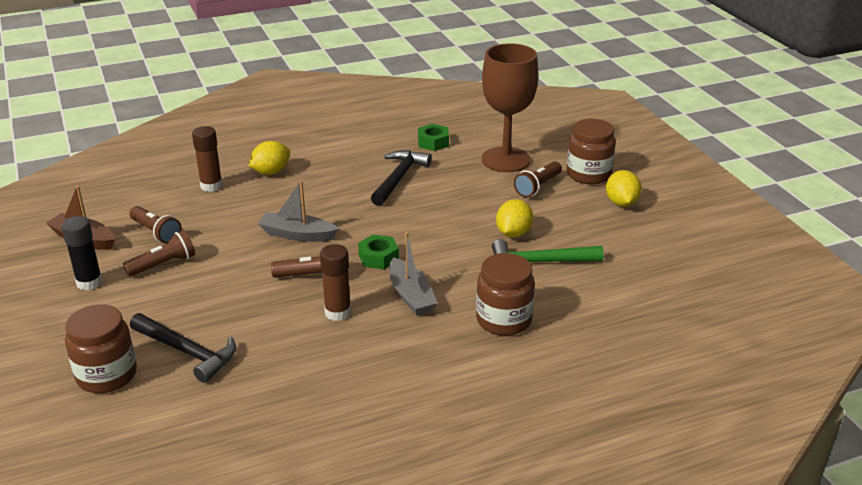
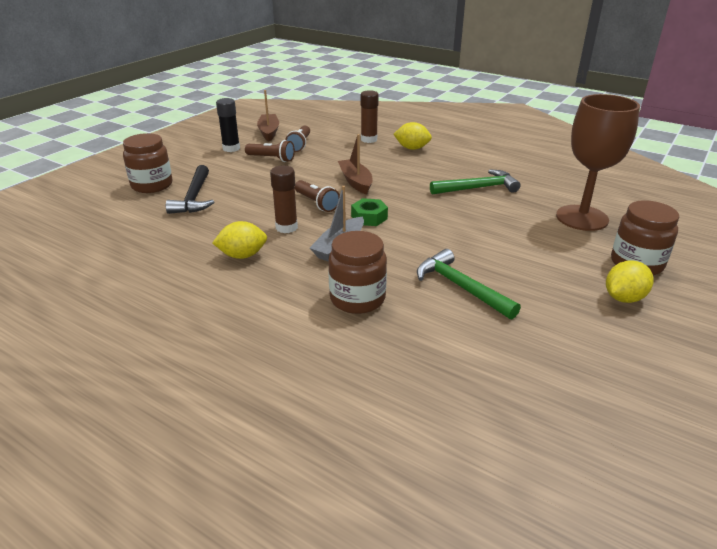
camera: 55 degrees right, 0 degrees up
(297, 235) = (355, 182): grey boat -> brown boat
(399, 178) = (478, 188): black hammer -> green hammer
(433, 142) = (547, 182): green nut -> none
(513, 233) = (483, 259): yellow lemon -> yellow lemon (242, 255)
(538, 187) = (570, 246): brown flashlight -> none

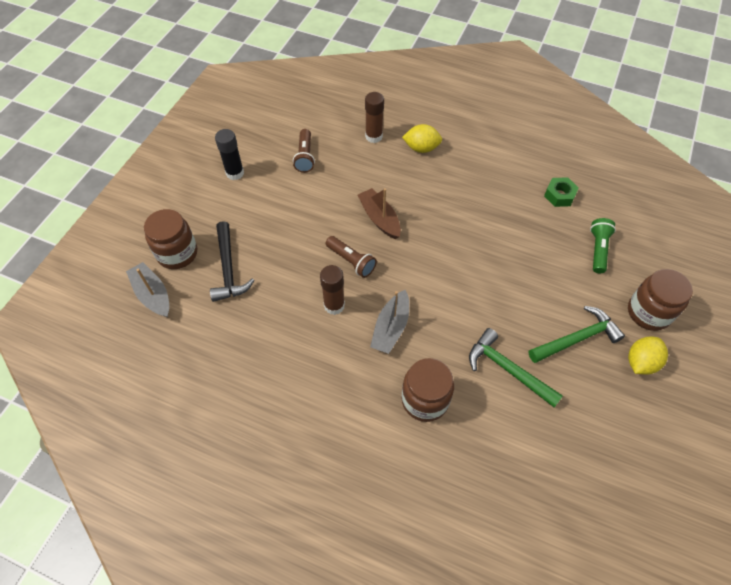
camera: 10 degrees left, 25 degrees up
(113, 205) = (152, 295): none -> grey boat
(242, 255) = (307, 355): yellow lemon -> none
(269, 132) = (264, 134): brown boat -> none
(271, 158) = (283, 187): brown flashlight -> none
(369, 217) = (407, 278): green nut -> green nut (559, 195)
(478, 188) = (498, 213): green hammer -> green hammer (577, 338)
(582, 218) = (598, 250): brown goblet -> green flashlight

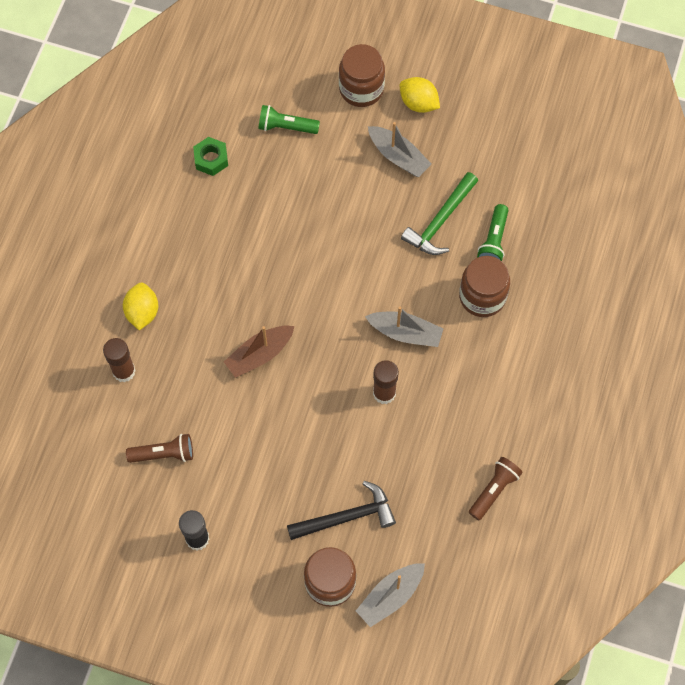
camera: 95 degrees left, 10 degrees up
(351, 261) = (323, 380): brown flashlight -> brown flashlight (494, 490)
(487, 418) = (494, 240): none -> green flashlight
(577, 338) = (398, 156): green hammer -> grey boat

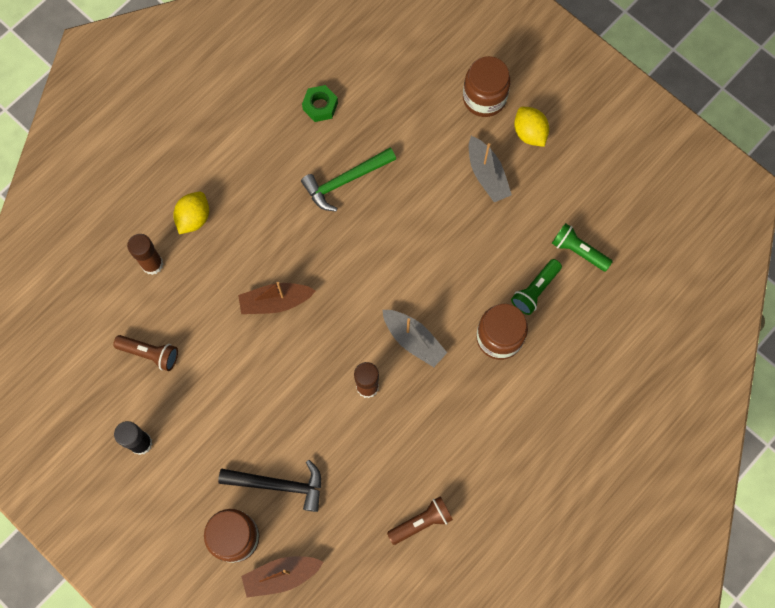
camera: 25 degrees right, 5 degrees up
(286, 127) = (400, 105): green flashlight -> green flashlight (578, 251)
(390, 596) = (281, 576): grey boat -> brown boat
(440, 221) = (495, 251): green hammer -> green hammer (345, 181)

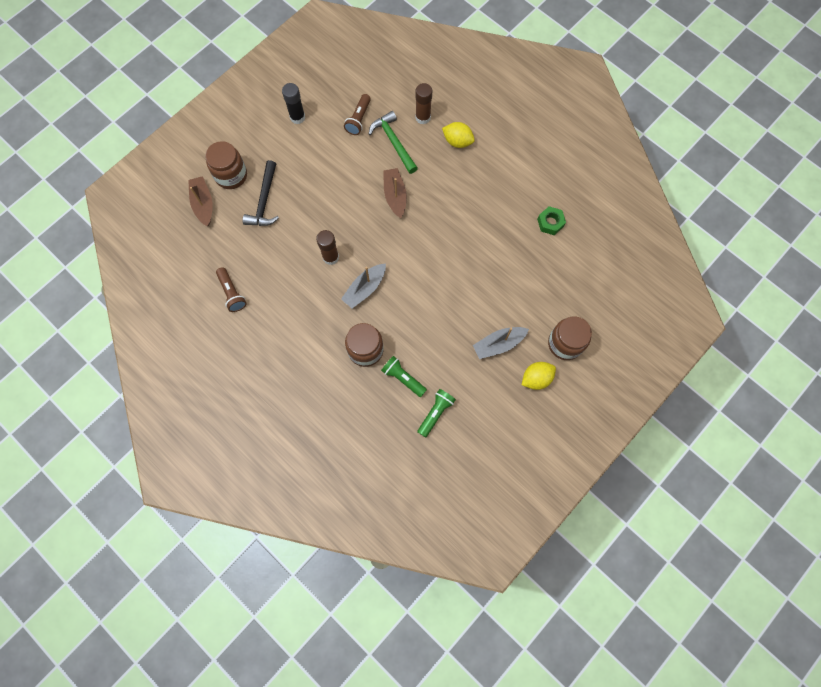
camera: 90 degrees right, 0 degrees up
(345, 181) = (489, 241): green hammer -> green hammer (393, 142)

